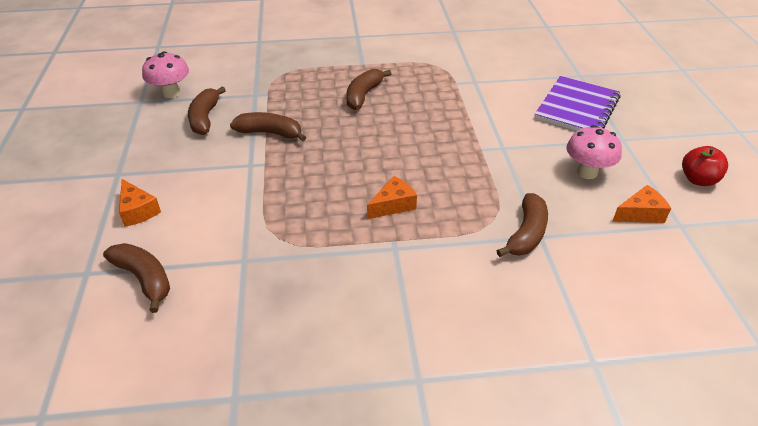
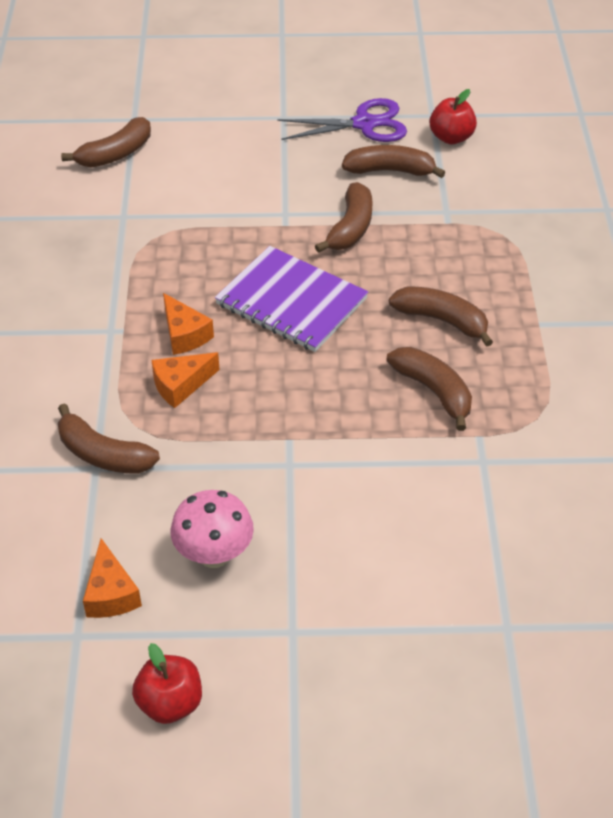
camera: 95 degrees right, 5 degrees up
(138, 211) = (217, 138): orange cheese -> orange cheese (181, 385)
(142, 131) = (364, 124): none -> purple scissors
(171, 93) = (451, 137): pink mushroom -> red apple
(426, 97) = (434, 391): none -> brown banana
(577, 108) = (392, 590): purple notebook -> purple notebook (291, 302)

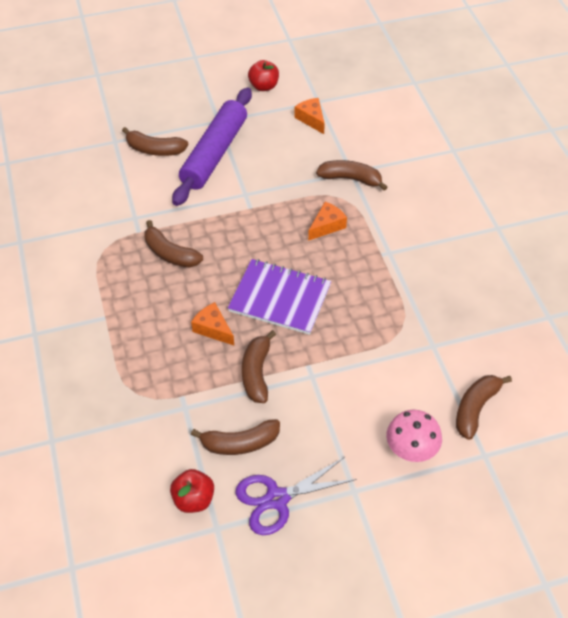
camera: 165 degrees right, 5 degrees up
(184, 334) = (340, 259): orange cheese -> orange cheese (213, 329)
(214, 555) = (268, 144): pink mushroom -> pink mushroom (411, 450)
(320, 556) = (214, 153): none -> purple rolling pin
(442, 320) = (172, 305): brown banana -> brown banana (154, 150)

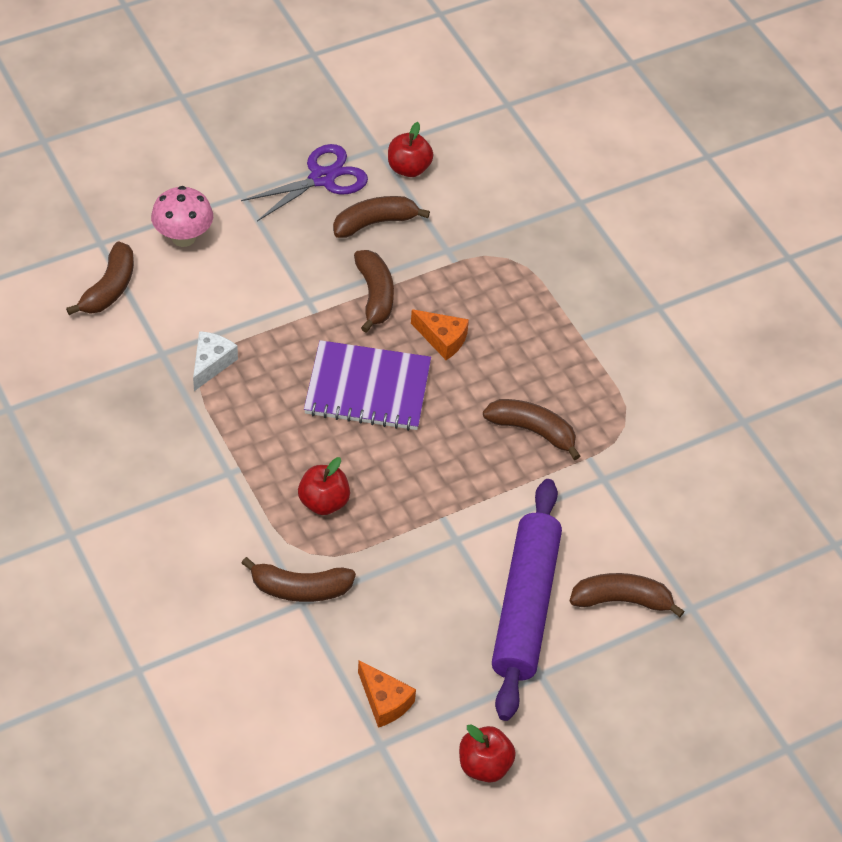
camera: 165 degrees right, 0 degrees up
(327, 226) = (323, 502): orange cheese -> red apple
(395, 332) = (211, 364): none -> white cheese

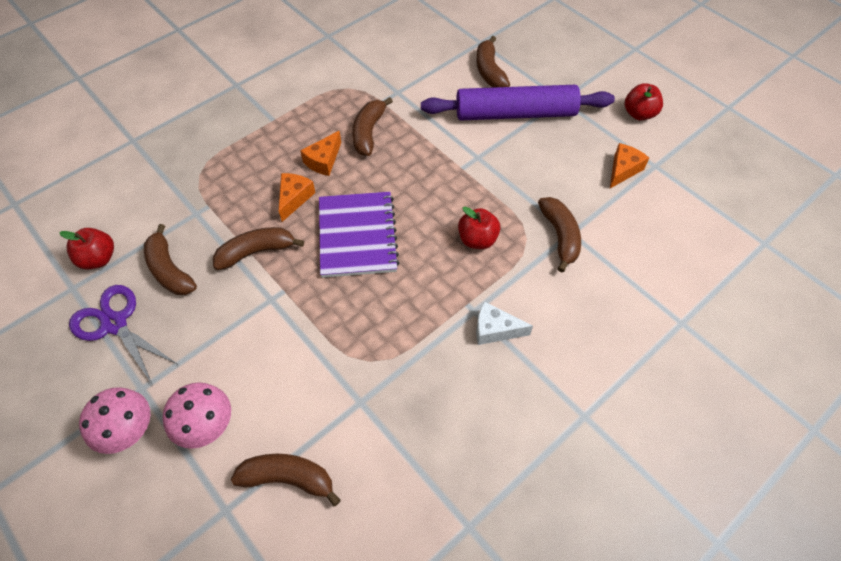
camera: 100 degrees left, 5 degrees up
(201, 184) = (129, 431): none -> pink mushroom
(211, 364) = (362, 356): white cheese -> white cheese (495, 330)
(495, 376) = (323, 161): none -> orange cheese

